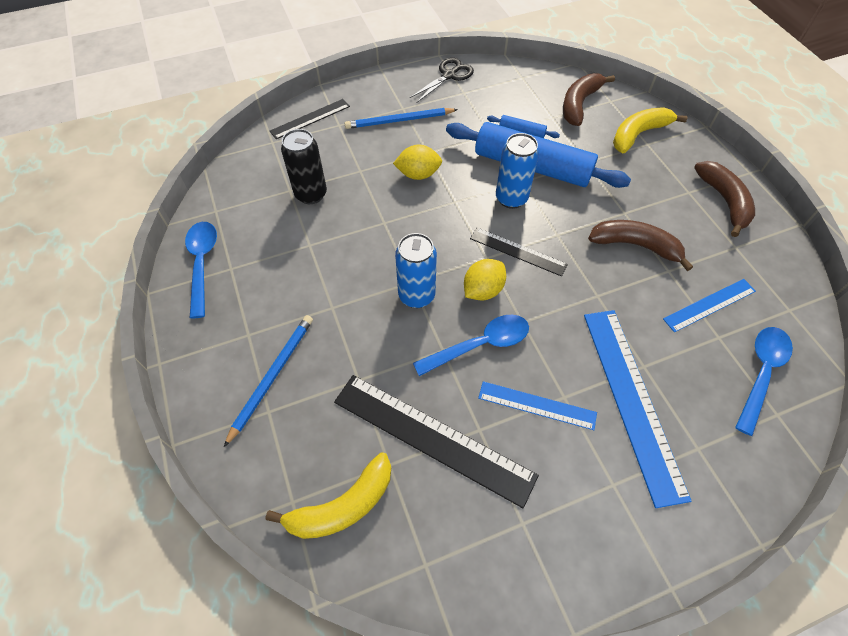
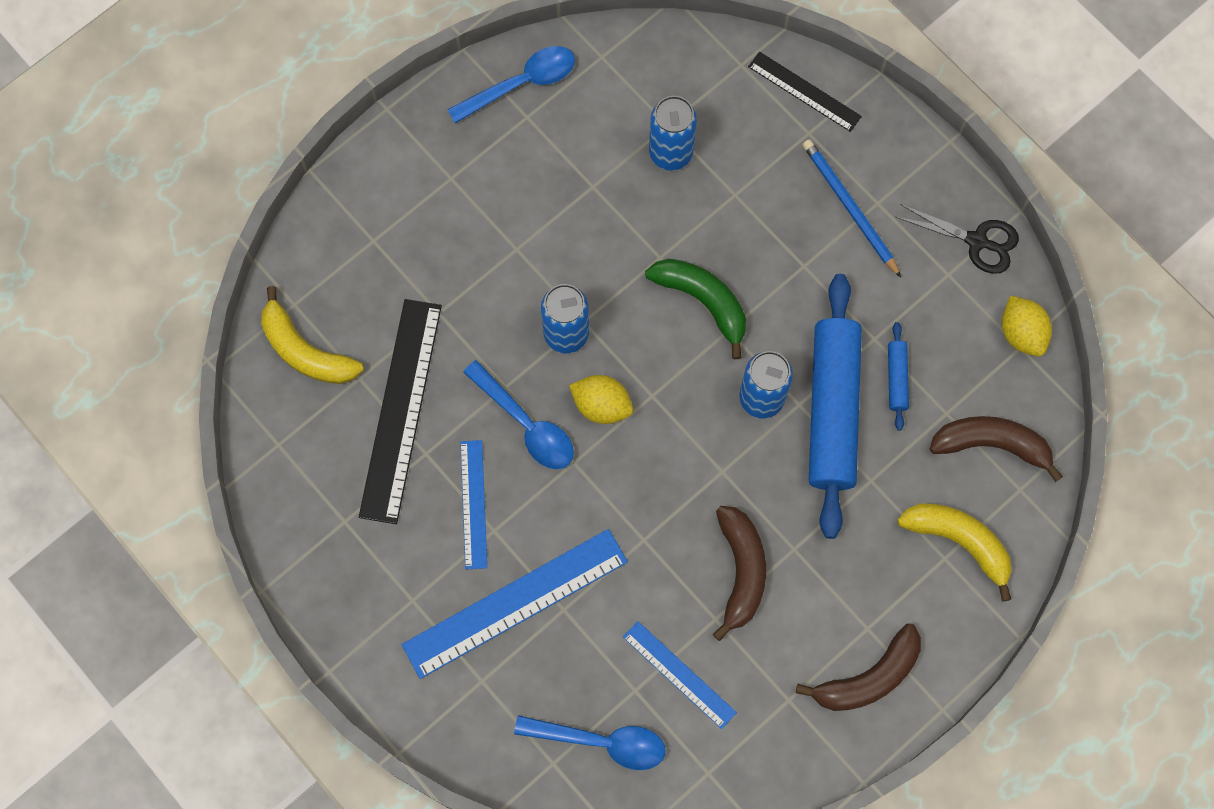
camera: 70 degrees right, 15 degrees up
(272, 376) = (412, 226): blue pencil -> none
(311, 194) = (670, 153): black can -> blue can
(418, 174) = (757, 269): yellow lemon -> yellow lemon (1021, 333)
(428, 209) = (703, 301): none -> green banana
(517, 251) = (676, 430): black ruler -> none

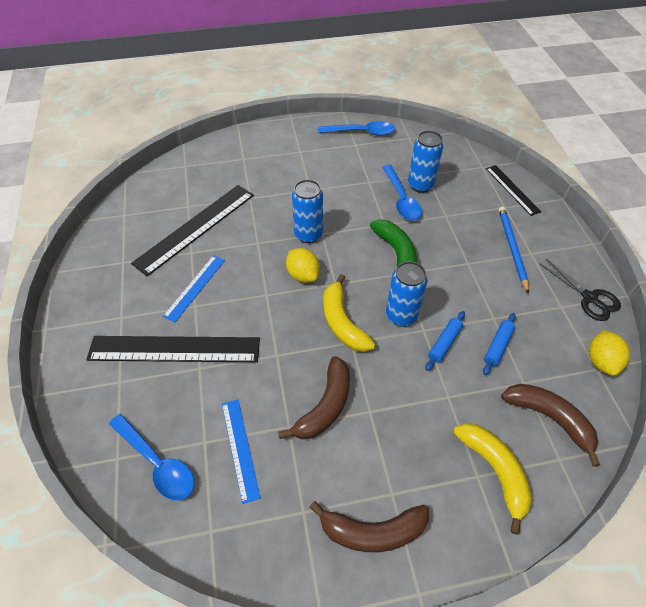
camera: 30 degrees right, 20 degrees down
(306, 351) = (173, 185): yellow banana -> yellow banana (342, 322)
(515, 603) = (174, 349): blue ruler -> black ruler
(526, 424) = (254, 264): blue spoon -> blue spoon (401, 199)
(833, 410) = (444, 343): blue rolling pin -> blue rolling pin, size x0.42

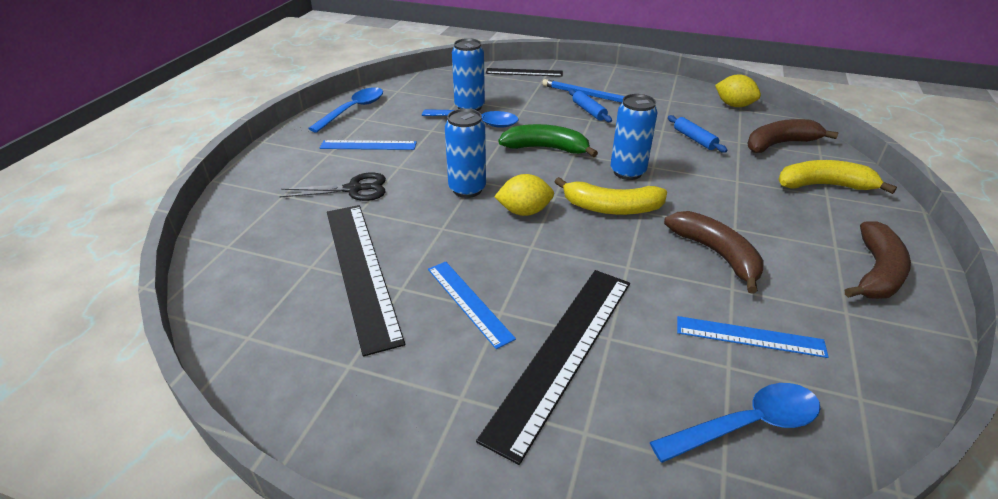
camera: 60 degrees left, 15 degrees down
(323, 163) = (368, 145): none -> blue ruler
(444, 343) = (676, 162): blue rolling pin -> blue rolling pin (589, 111)
(589, 298) = (669, 87): black scissors -> black scissors (353, 189)

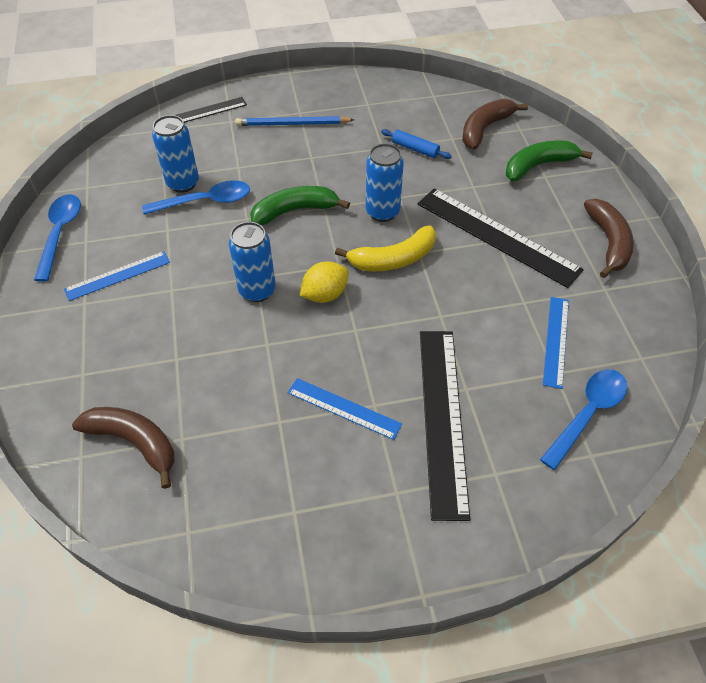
camera: 30 degrees left, 15 degrees up
(353, 189) = (149, 337): black scissors -> none
(361, 271) = (231, 421): black ruler -> black ruler (497, 236)
(589, 111) = (303, 146): blue rolling pin -> none
(716, 254) = (497, 273): brown banana -> brown banana (134, 442)
(734, 105) = (425, 92): yellow lemon -> none
(749, 337) = (556, 341): blue ruler -> blue ruler turned 60 degrees counterclockwise
(824, 185) = (538, 166): yellow banana -> green banana

